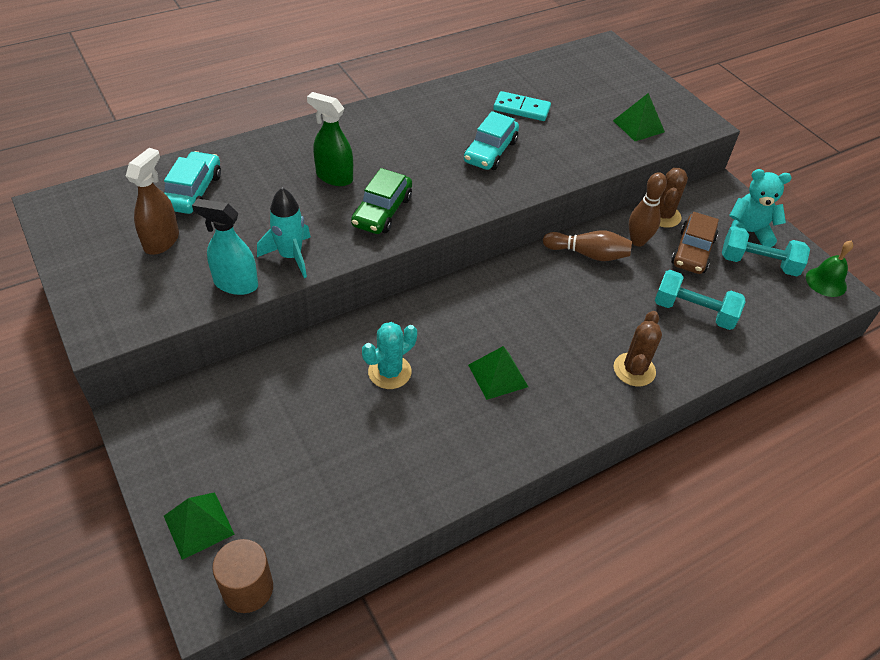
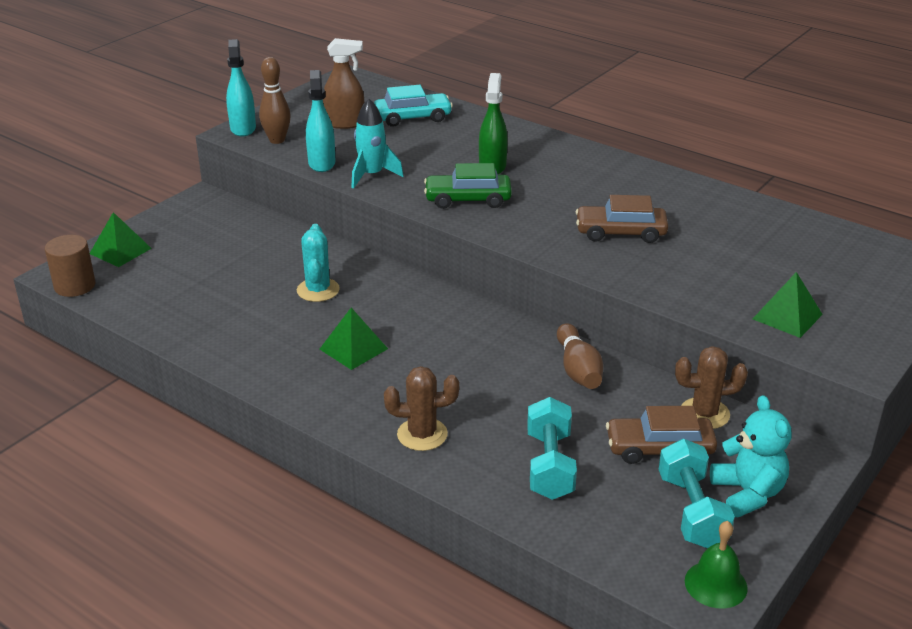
camera: 70 degrees right, 15 degrees down
(97, 324) = (243, 128): none -> turquoise spray bottle
(389, 372) = (318, 290): turquoise cactus -> turquoise cactus turned 60 degrees clockwise
(490, 151) = (620, 232): turquoise car -> brown car
(521, 109) = (720, 234): turquoise domino -> none
(637, 241) = (636, 401): brown bowling pin -> brown bowling pin (277, 140)

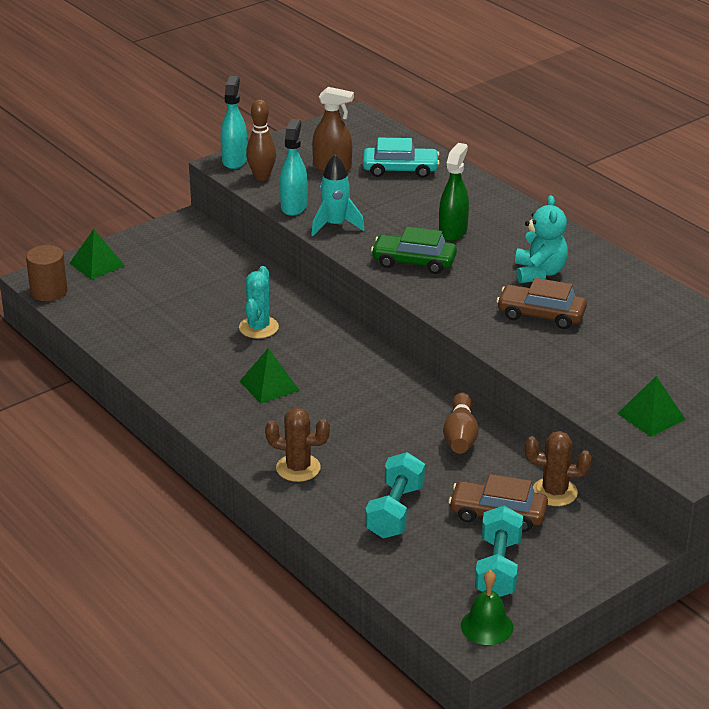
camera: 15 degrees right, 0 degrees up
(748, 493) = (555, 563): turquoise teddy bear -> turquoise teddy bear (539, 273)

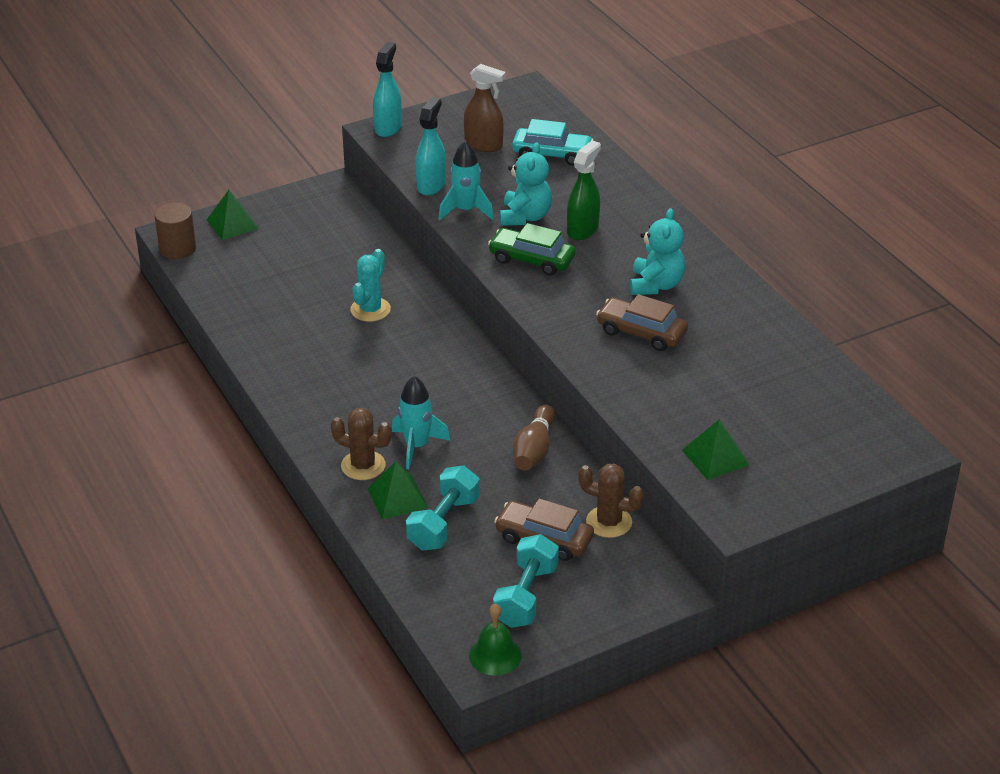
camera: 10 degrees right, 5 degrees up
(262, 177) = (409, 149): brown bowling pin -> none
(269, 385) = (362, 374): green pyramid -> green pyramid (397, 498)
(345, 445) = (416, 446): none -> turquoise rocket
(394, 226) = (525, 217): none -> turquoise teddy bear

